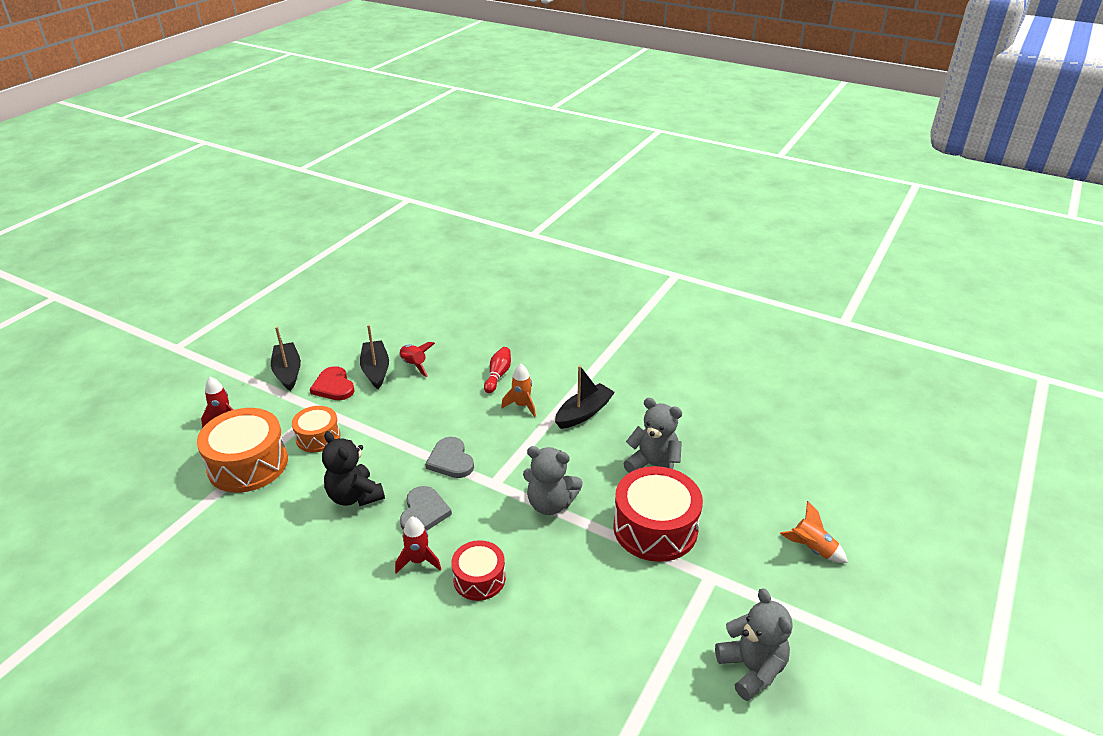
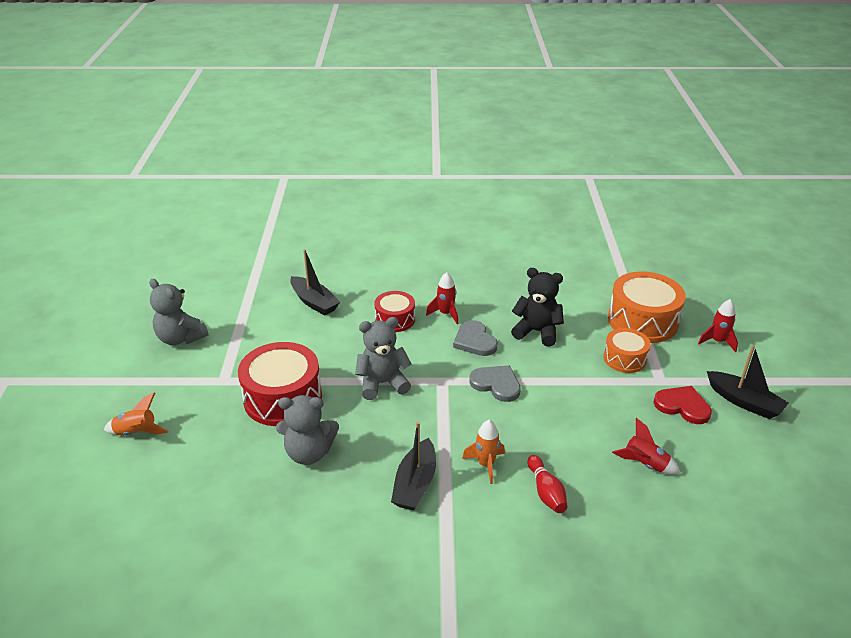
camera: 150 degrees right, 0 degrees up
(375, 370) = (672, 441): black boat -> black boat (314, 302)

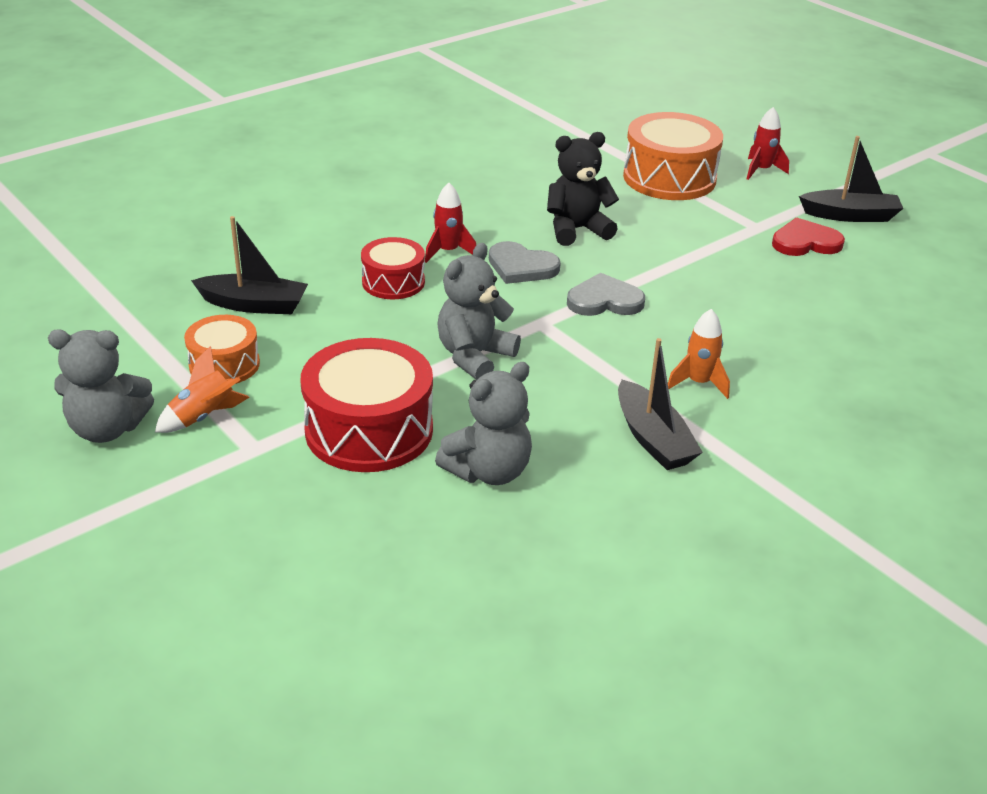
camera: 40 degrees left, 0 degrees up
(136, 432) = (211, 570): orange rocket -> orange rocket (203, 417)
(546, 492) = (788, 378): red bowling pin -> none
(624, 358) = (698, 220): orange drum -> orange drum (224, 364)
(645, 464) = (840, 309): red rocket -> none

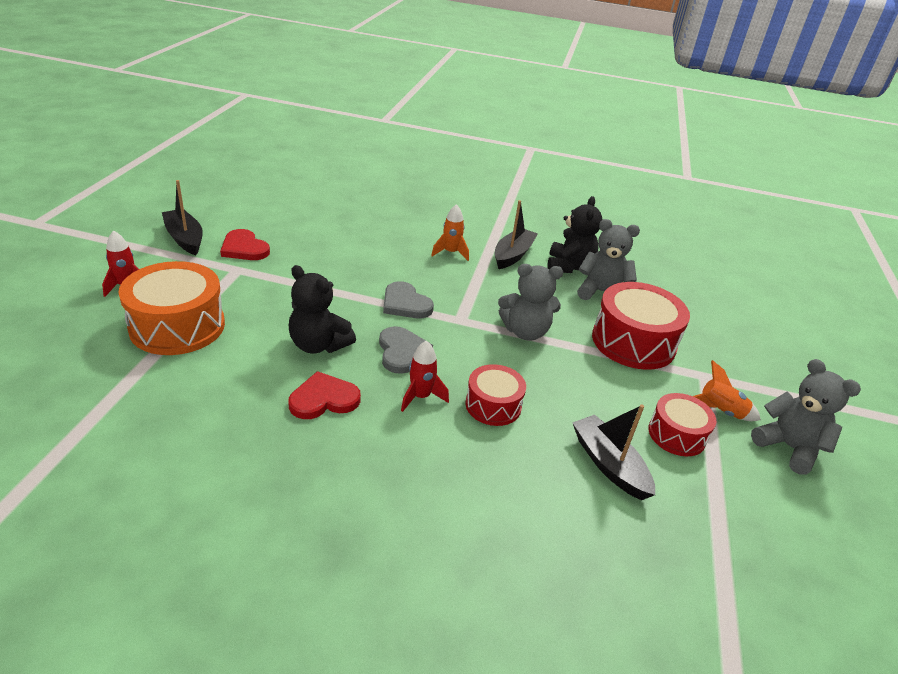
camera: 130 degrees left, 0 degrees up
(224, 364) = (676, 434): orange drum -> red drum
(497, 209) = (324, 399): none -> red heart
(580, 480) = (569, 266): none -> black teddy bear

